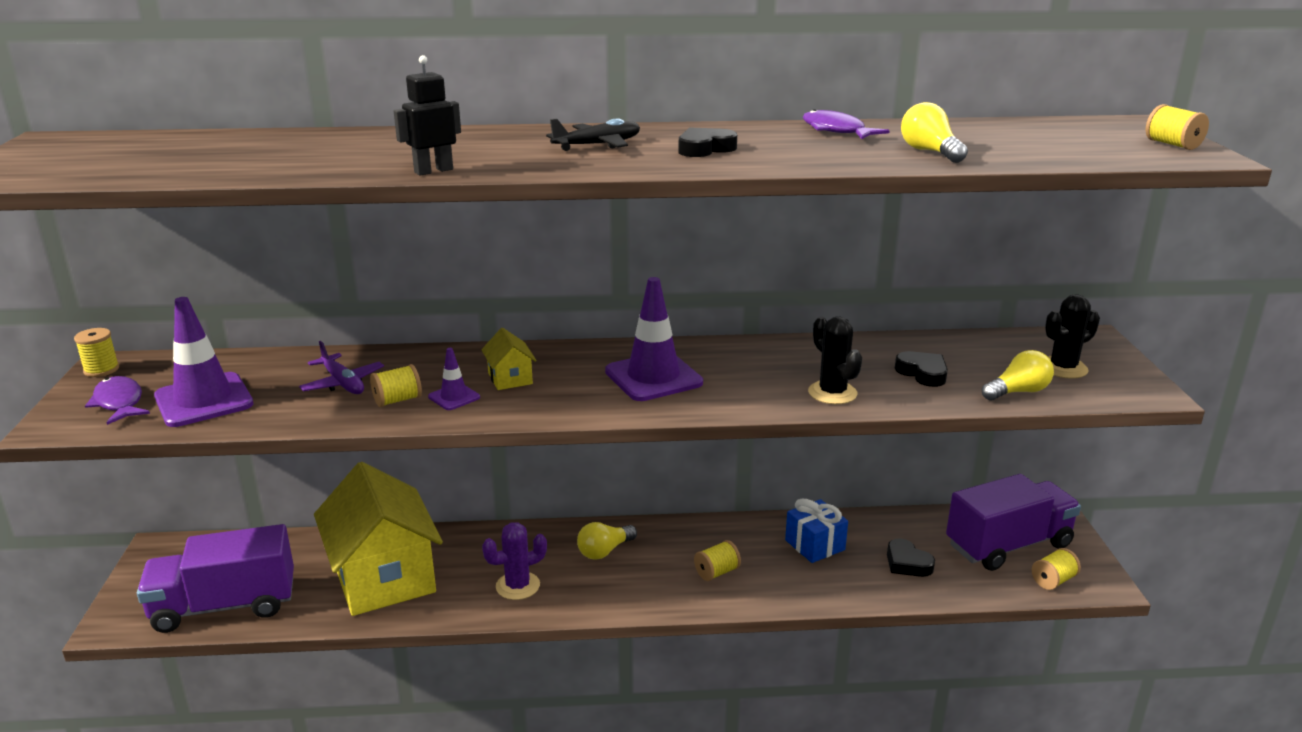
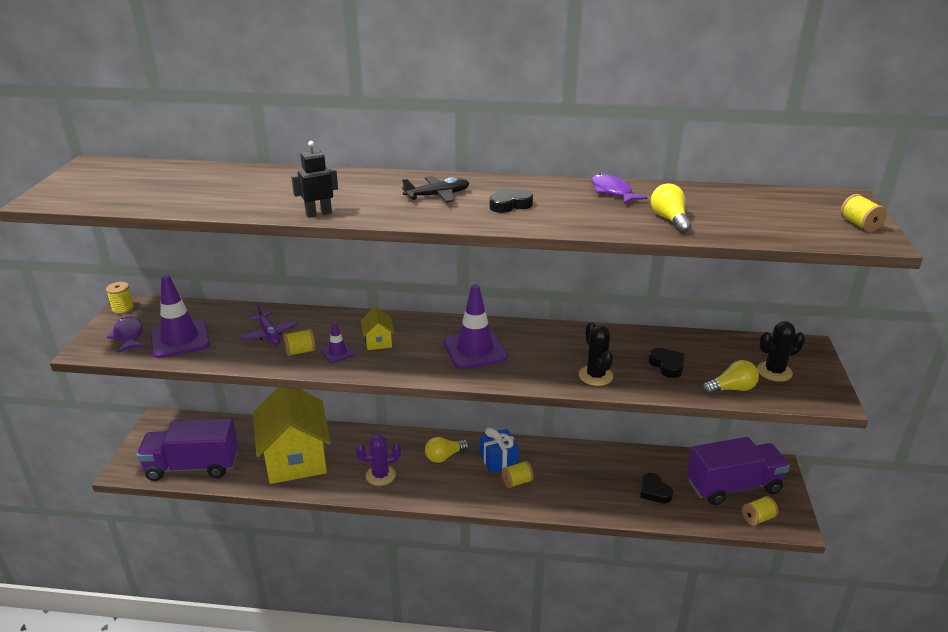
camera: 10 degrees right, 5 degrees up
(815, 545) = (592, 469): blue gift -> blue gift (498, 460)

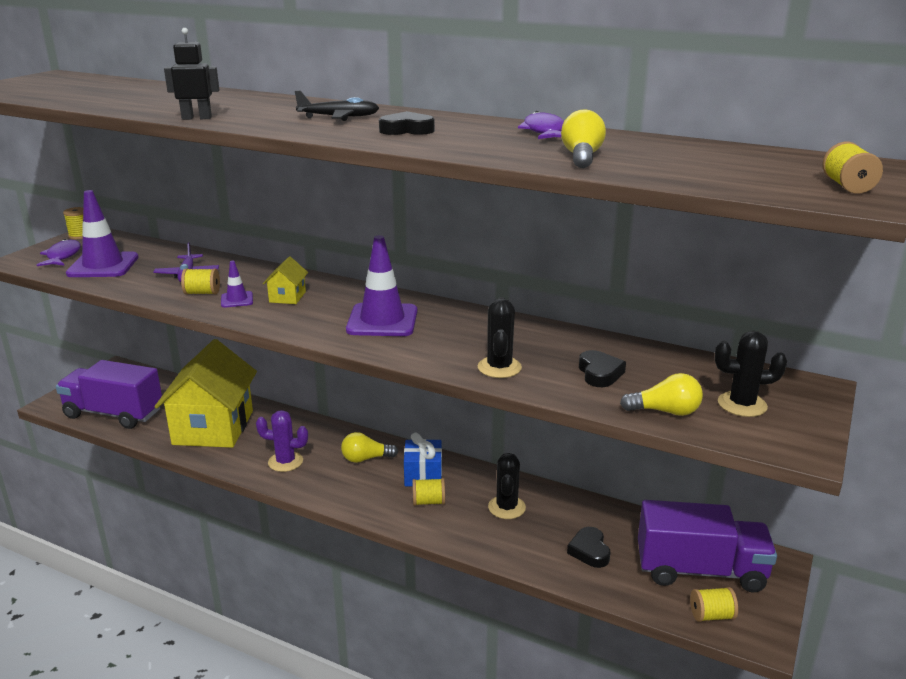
camera: 20 degrees right, 5 degrees down
(577, 471) = (506, 507): none -> black cactus

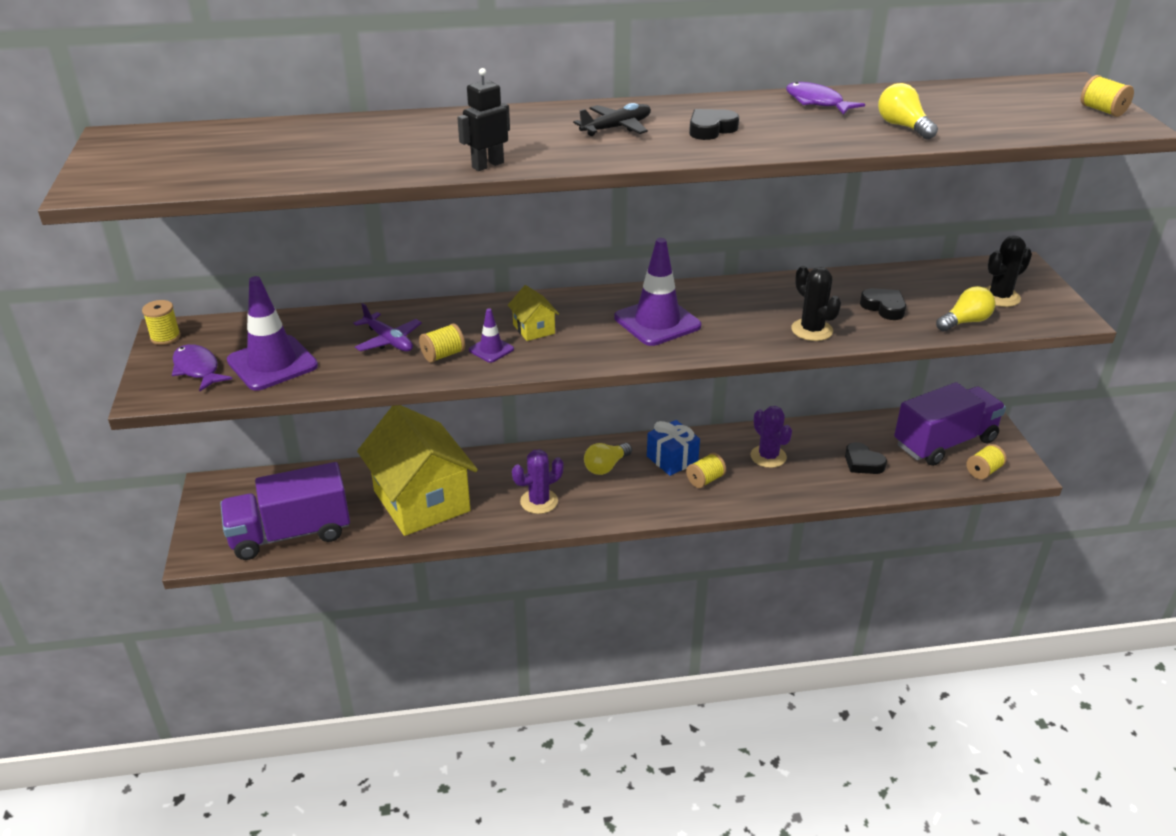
camera: 35 degrees left, 10 degrees up
(506, 507) = (768, 456): black cactus -> purple cactus

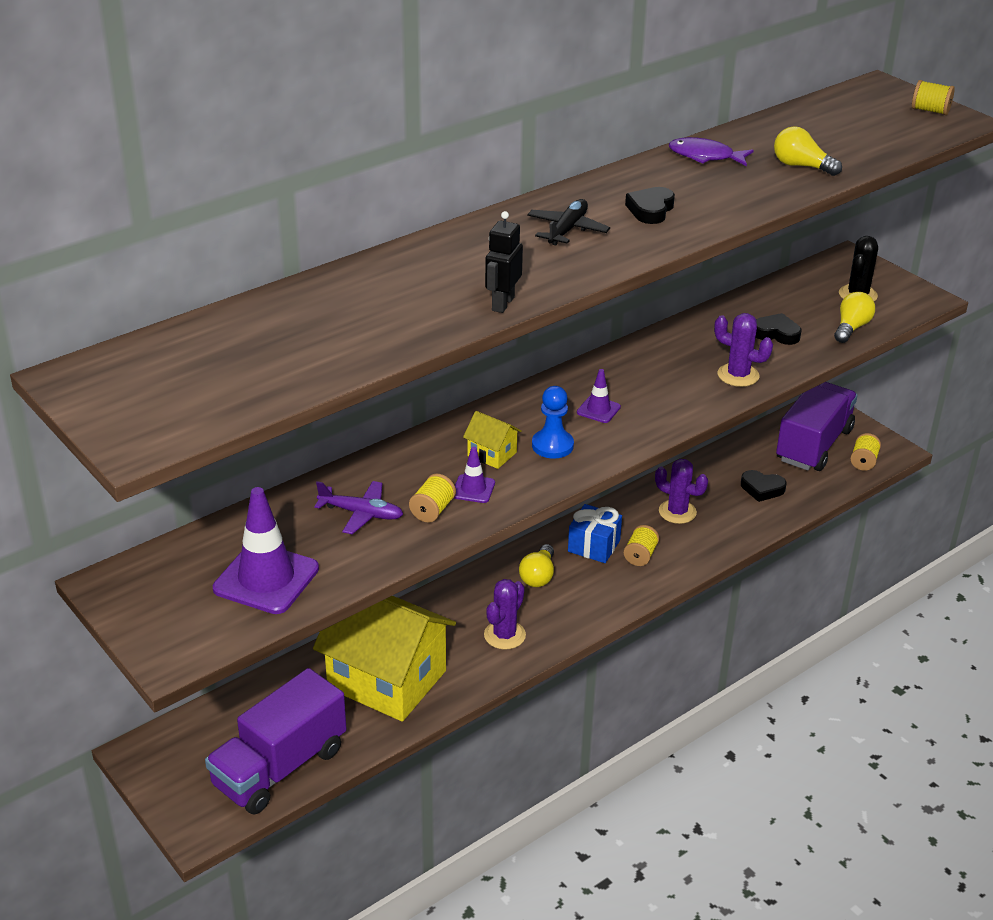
camera: 30 degrees left, 0 degrees up
(165, 337) = (111, 591): yellow spool -> none
(198, 369) = (191, 613): purple fish -> none
(589, 337) = (552, 445): none -> blue pawn
(657, 322) = (598, 410): purple traffic cone -> purple traffic cone, size x0.49
(812, 330) = (738, 375): black cactus -> purple cactus

